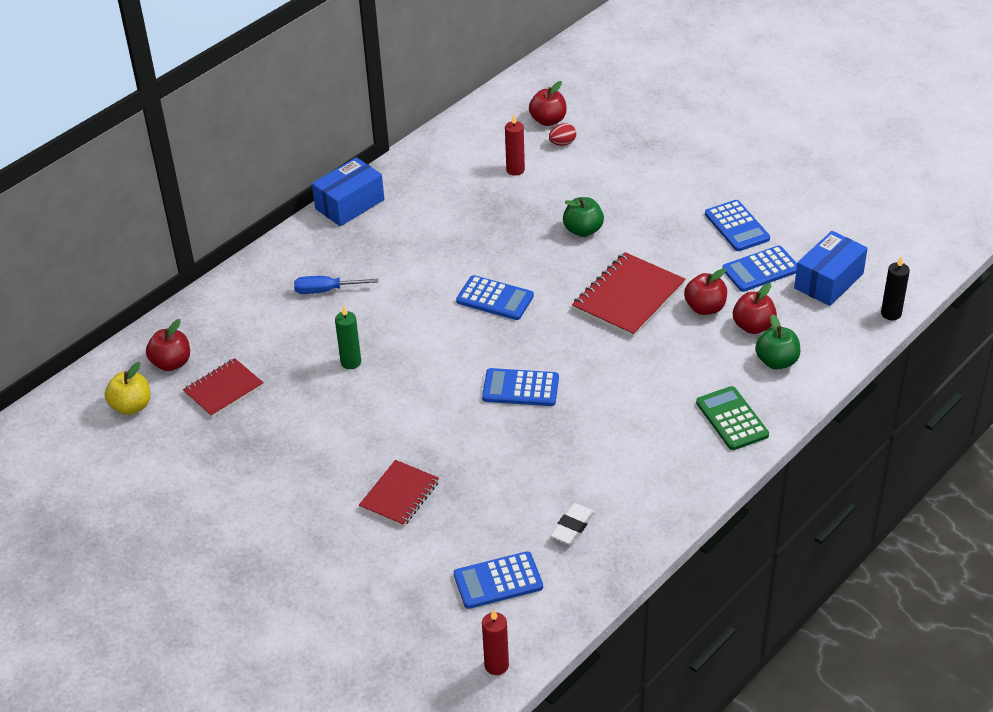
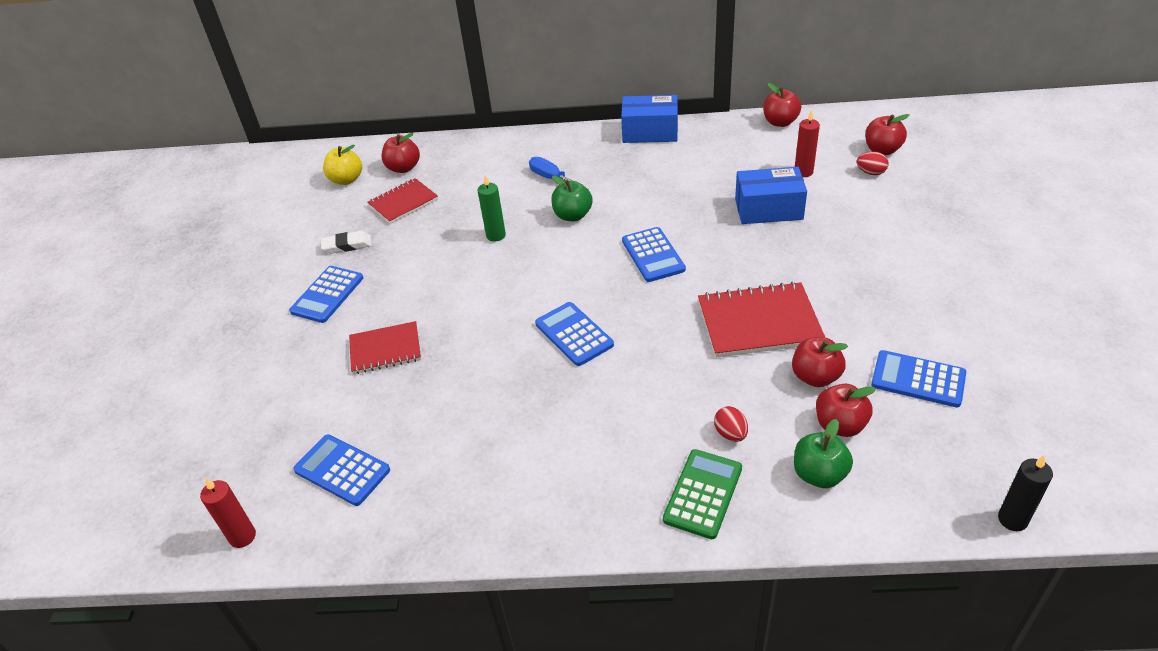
camera: 50 degrees right, 0 degrees up
(223, 389) = (403, 202): red notebook -> red notebook turned 45 degrees counterclockwise
(443, 138) = (780, 122): none -> red apple
(572, 527) = (449, 475): white eraser -> white eraser (347, 245)
(583, 230) = (795, 246): green apple -> green apple (572, 215)
(702, 375) = (730, 434): none -> red egg
(737, 226) = (945, 326): blue calculator -> blue calculator (327, 295)
(828, 281) = (979, 437): blue box -> blue box (768, 209)

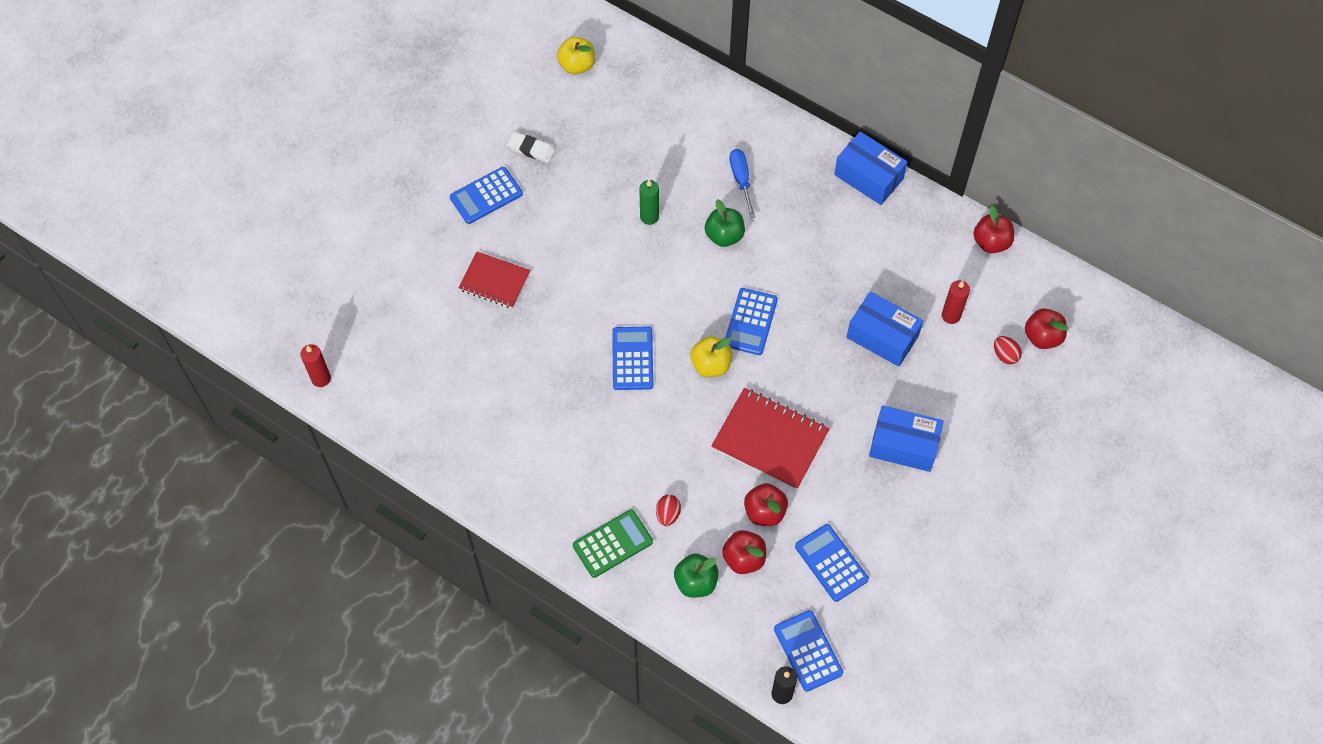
camera: 30 degrees right, 20 degrees up
(342, 470) = (406, 369): blue calculator -> blue calculator (808, 651)
(403, 168) = (631, 81): red apple -> none
(403, 202) = (604, 127): red notebook -> none
(649, 300) = (711, 365): none -> yellow apple
(870, 264) = (903, 445): none -> blue box

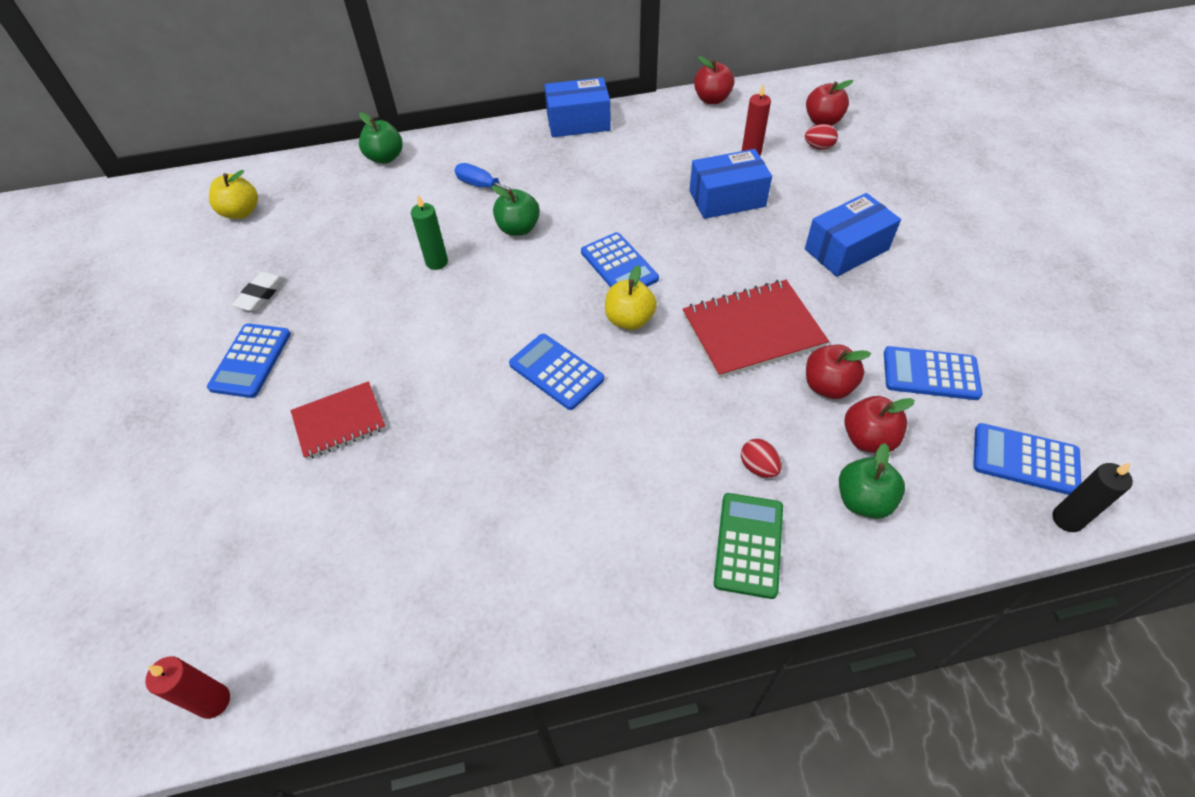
camera: 45 degrees left, 10 degrees down
(531, 149) = (261, 295): white eraser -> white eraser turned 45 degrees counterclockwise
(707, 93) = (385, 157): none -> green apple

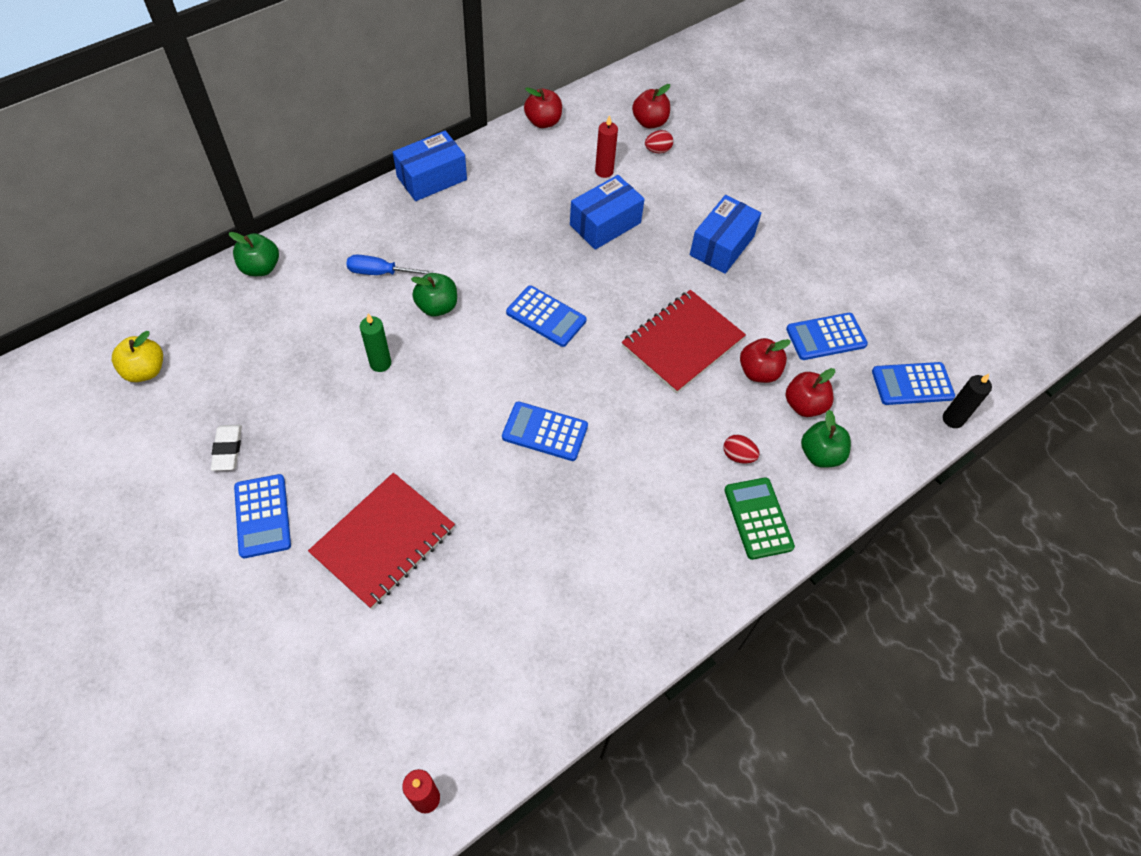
camera: 30 degrees left, 5 degrees up
(339, 422) = (384, 541): red notebook -> red notebook, size x1.56
(629, 320) = (580, 365): yellow apple -> none

